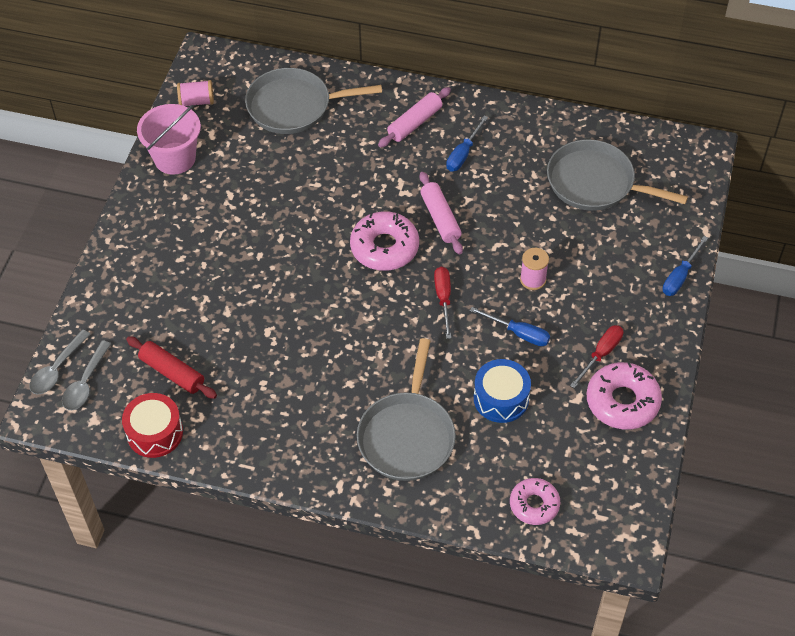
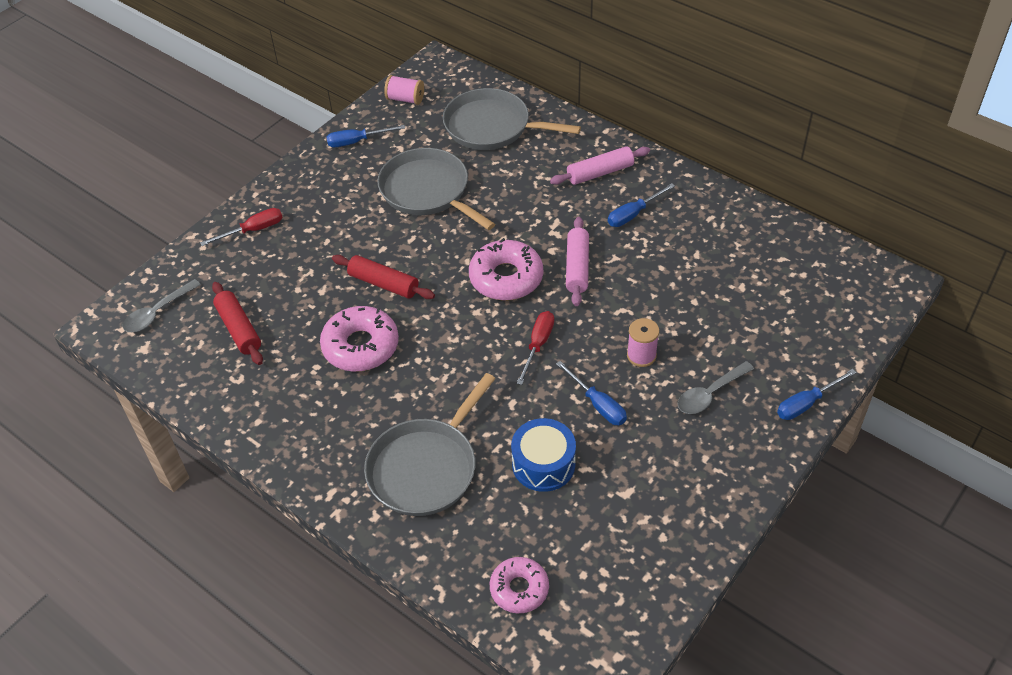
camera: 25 degrees right, 5 degrees down
(57, 369) = (141, 292): grey spoon -> grey spoon (710, 394)
(155, 433) = (189, 379): red drum -> none
(175, 158) = (357, 141): pink bucket -> blue screwdriver
(279, 288) = (383, 283): none -> red rolling pin
(595, 183) = (758, 281): grey pan -> grey pan (427, 191)
(601, 354) = (676, 455): red screwdriver -> red screwdriver (253, 230)
(622, 401) = (674, 513): pink donut -> pink donut (360, 346)

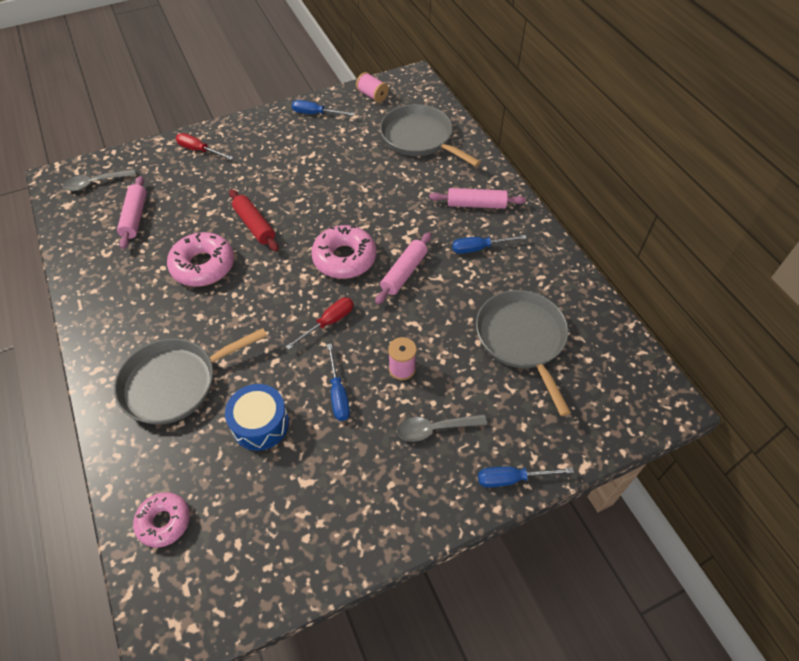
camera: 25 degrees right, 5 degrees up
(239, 329) = (135, 217): red rolling pin -> pink rolling pin
(253, 230) = (199, 150): red screwdriver -> red screwdriver turned 150 degrees counterclockwise
(427, 191) = (337, 168): grey pan -> grey pan (522, 339)

